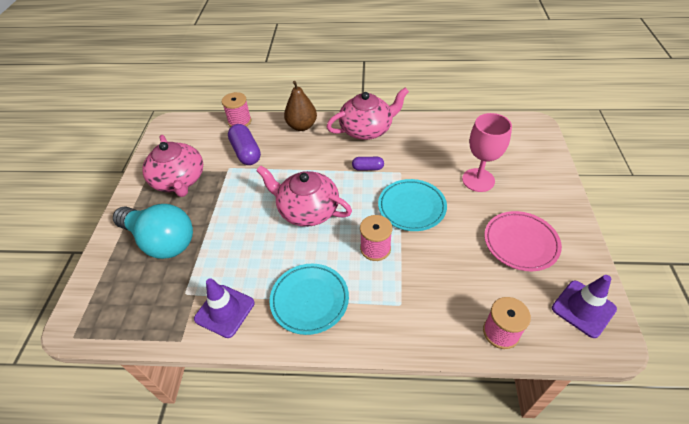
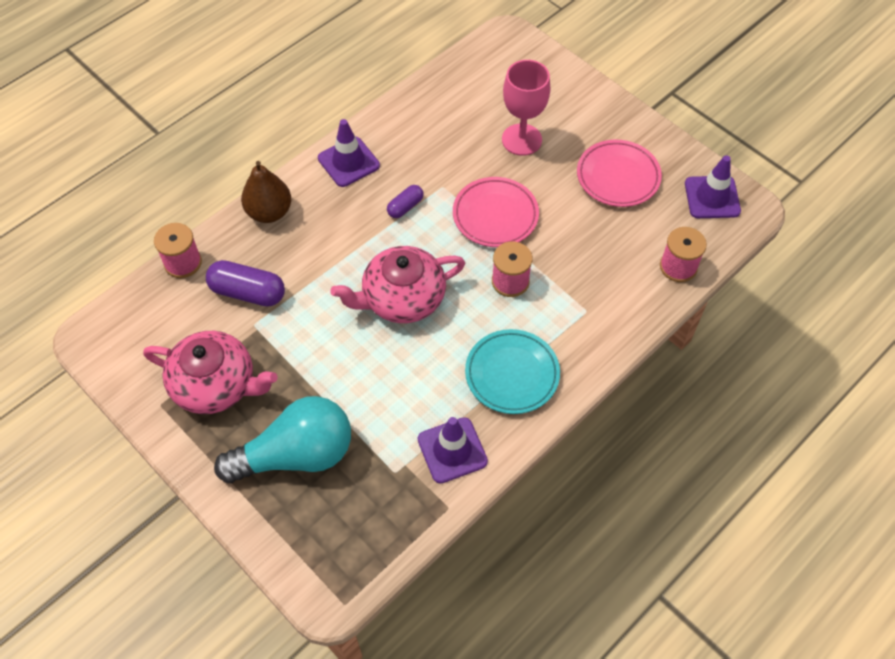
camera: 50 degrees left, 10 degrees up
(367, 129) = (348, 162): pink teapot -> purple traffic cone
(411, 207) = (495, 215): turquoise plate -> pink plate

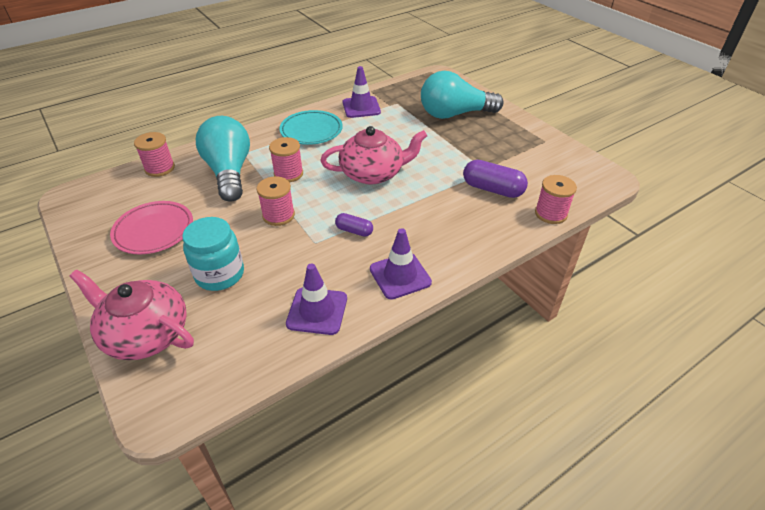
camera: 170 degrees left, 15 degrees down
(216, 384) = (509, 146): pink teapot -> pink teapot (145, 333)
(269, 212) = (479, 241): brown pear -> none
(405, 207) = (354, 231): purple capsule -> purple capsule turned 60 degrees clockwise
(495, 215) = (278, 215): pink plate -> pink spool
(521, 139) = (220, 274): pink goblet -> turquoise jar
(586, 272) = (229, 172): none -> turquoise light bulb
(712, 197) = (90, 206): purple traffic cone -> purple traffic cone (317, 311)

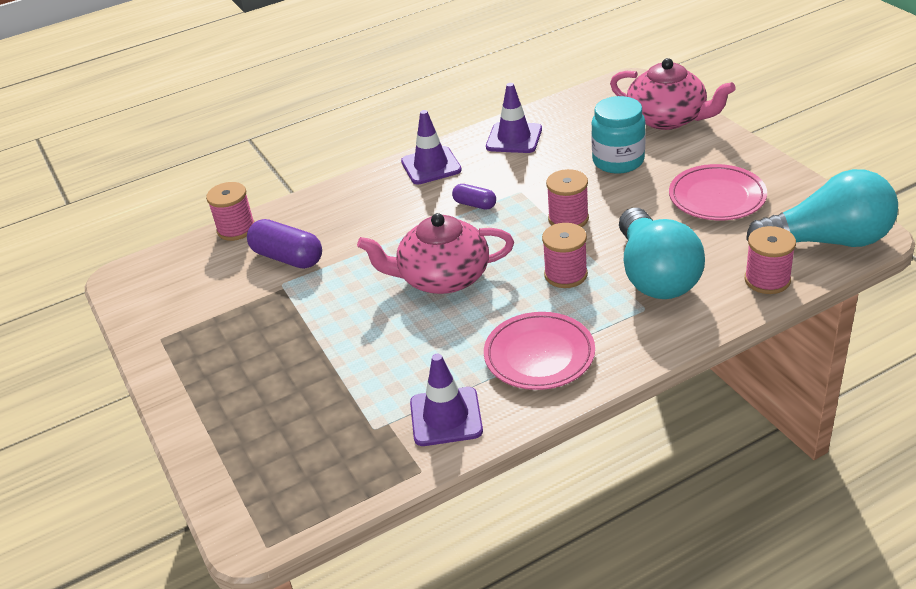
camera: 170 degrees left, 5 degrees down
(311, 131) = (539, 356): turquoise plate -> pink plate
(454, 114) = (275, 398): turquoise light bulb -> turquoise light bulb (827, 241)

